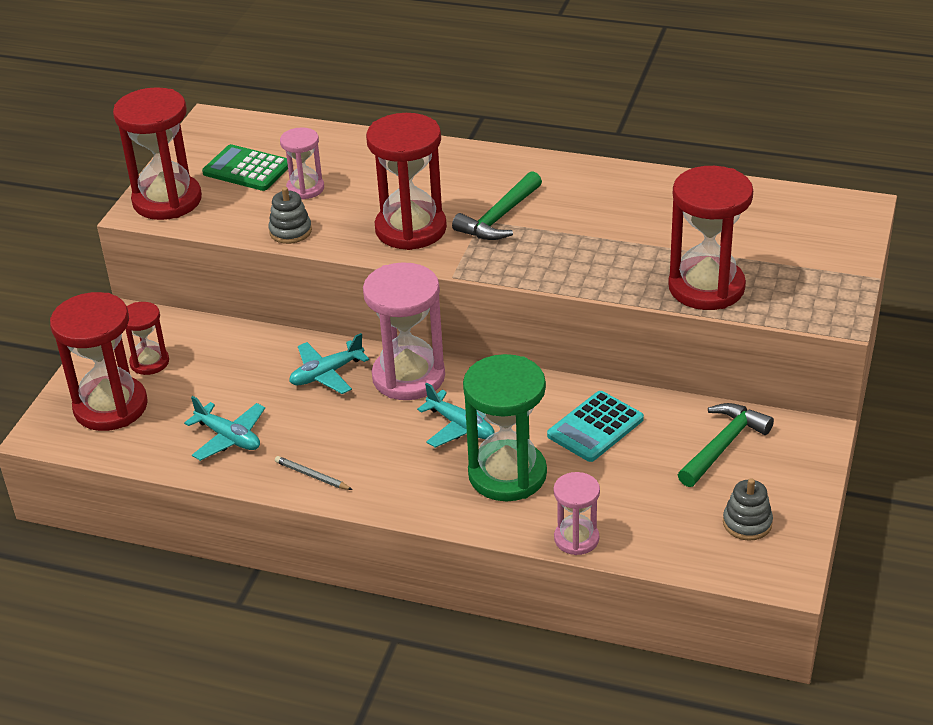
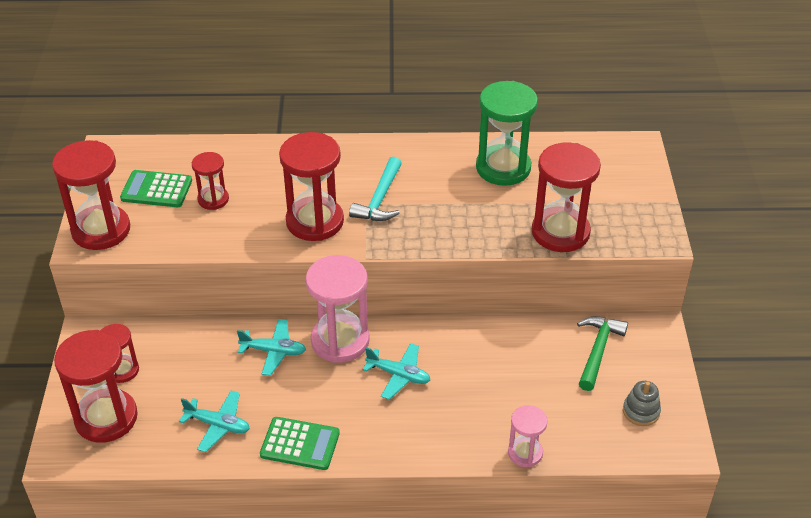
camera: 20 degrees left, 5 degrees up
(290, 231) = (218, 241): grey stacking toy -> none
(305, 188) = (213, 199): pink hourglass -> red hourglass
(312, 475) = (300, 444): grey pencil -> green calculator
(326, 374) = (274, 351): turquoise plane -> turquoise plane turned 120 degrees counterclockwise
(499, 217) = (380, 199): green hammer -> turquoise hammer
(507, 474) = (451, 409): green hourglass -> green hourglass (503, 168)
(595, 427) = (499, 355): turquoise calculator -> none

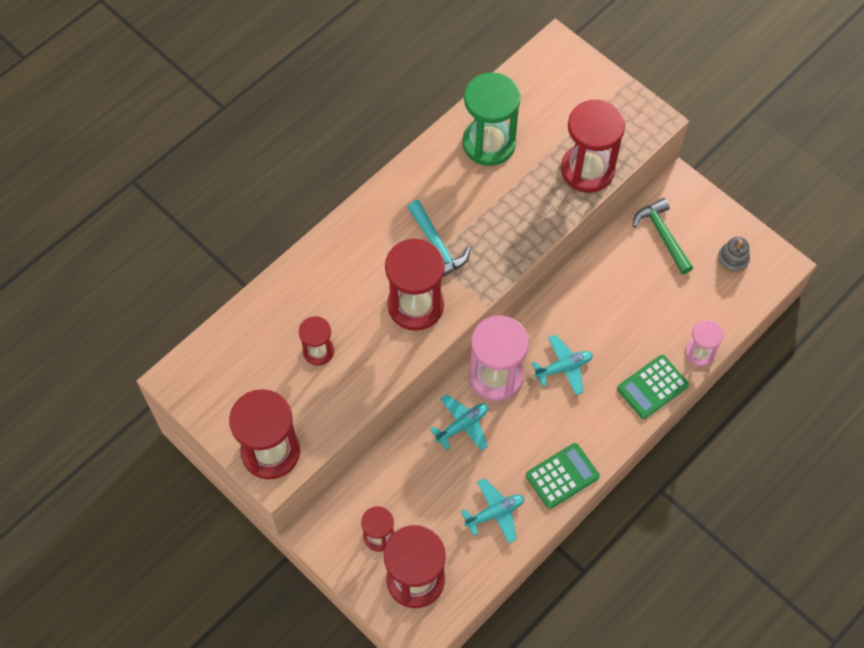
camera: 45 degrees left, 20 degrees up
(156, 189) = (264, 380): green calculator -> green calculator (652, 387)

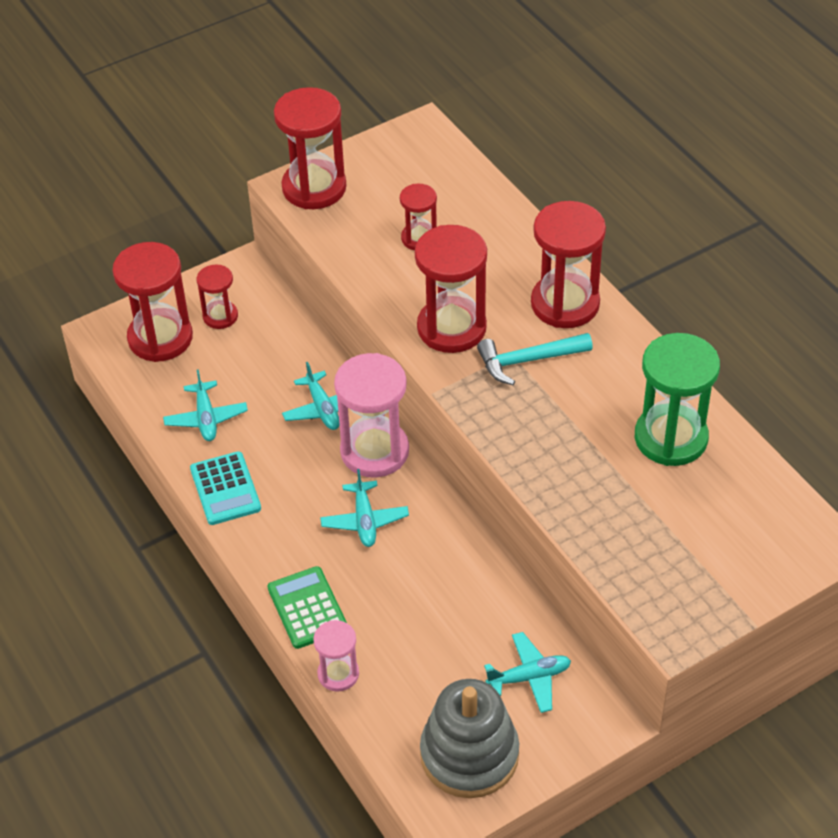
camera: 105 degrees right, 15 degrees down
(562, 476) = (225, 489): green calculator -> turquoise calculator
(587, 170) = (606, 536): red hourglass -> red hourglass (565, 304)
(662, 235) = (529, 677): green hammer -> turquoise plane
(732, 259) = (469, 755): grey stacking toy -> grey stacking toy, size x2.10

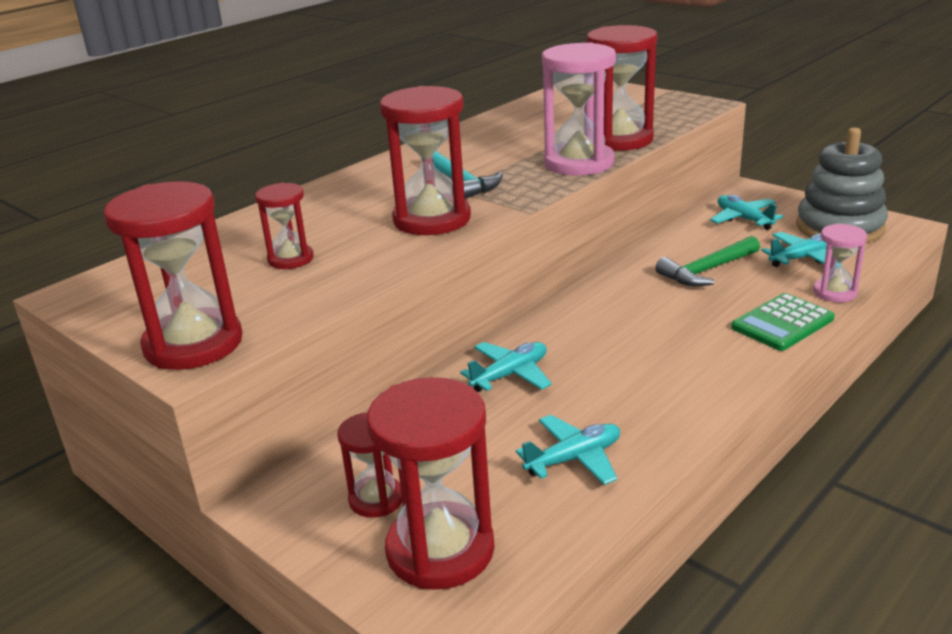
camera: 105 degrees left, 20 degrees down
(225, 489) = (676, 412): turquoise calculator -> none
(364, 520) = (649, 316): turquoise plane -> turquoise plane (803, 258)
(374, 451) = (554, 330): pink hourglass -> pink hourglass (579, 163)
(427, 595) = (707, 270): none -> green hammer
(565, 304) = (375, 180): red hourglass -> red hourglass (619, 140)
(671, 438) = (518, 128): green hourglass -> none

